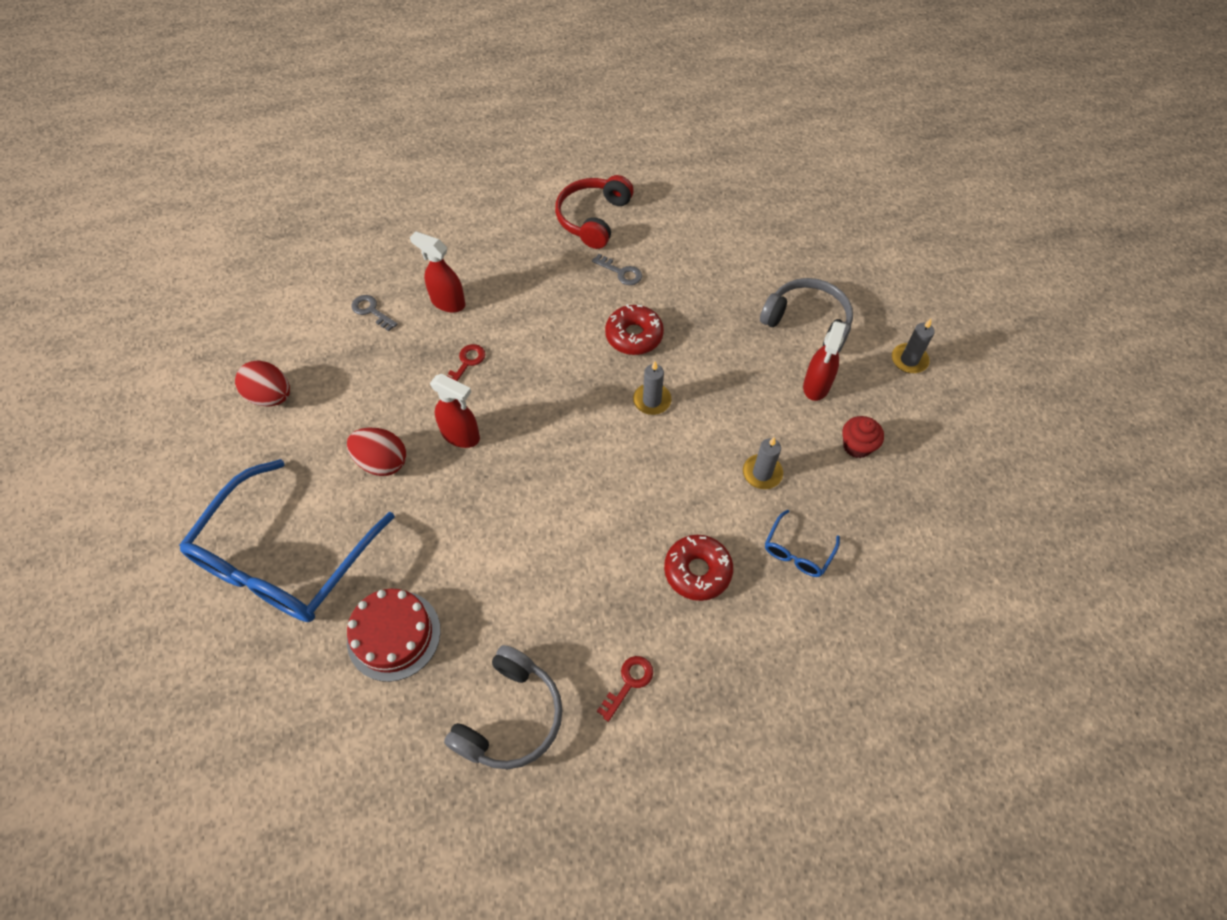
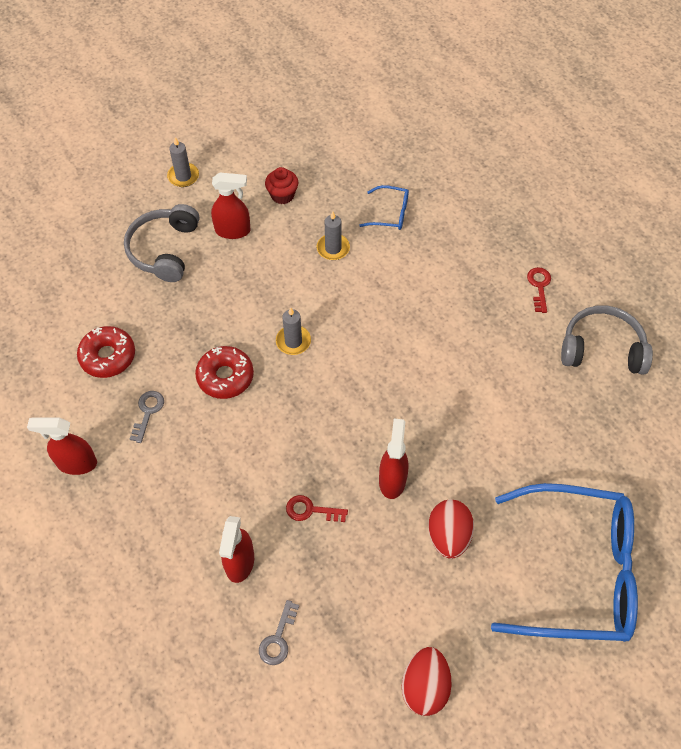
camera: 110 degrees left, 0 degrees up
(394, 635) = (590, 451): red cake -> none
(593, 218) = (76, 463): red headphones -> red spray bottle
(629, 683) = (539, 286): red key -> red key turned 75 degrees clockwise
(697, 571) = (435, 268): red donut -> red donut (108, 356)

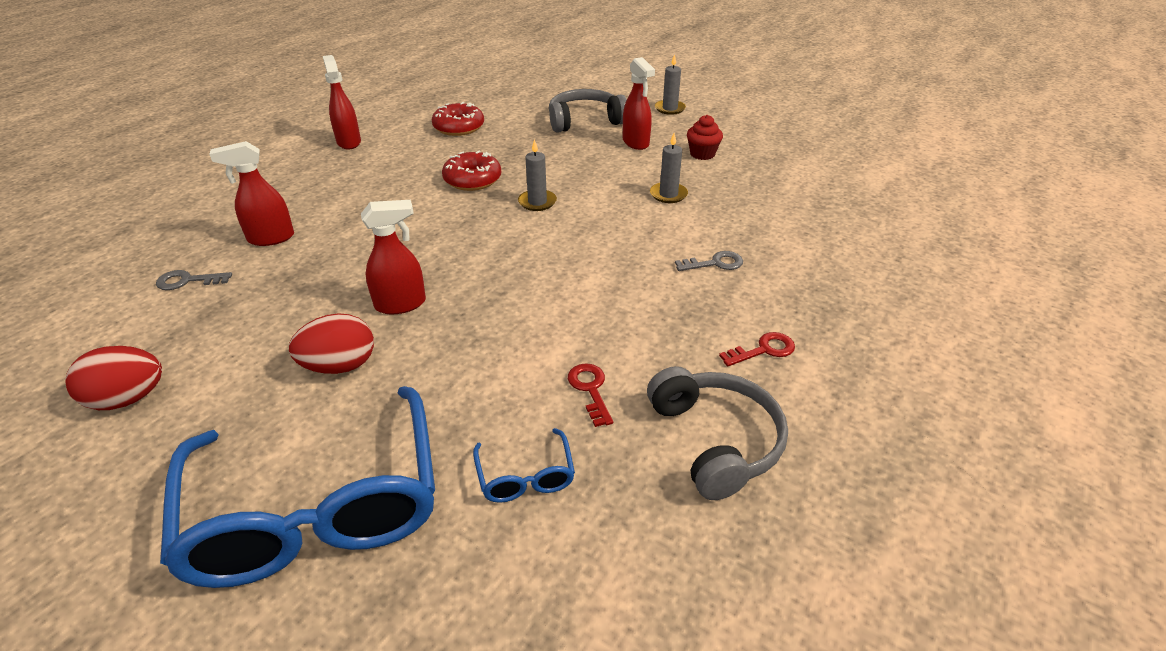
camera: 65 degrees right, 20 degrees down
(147, 412) = (413, 156): grey key -> grey key (715, 263)
(311, 510) = (342, 262): red key -> red key (590, 389)
(390, 213) = (749, 215): blue glasses -> blue glasses (525, 476)

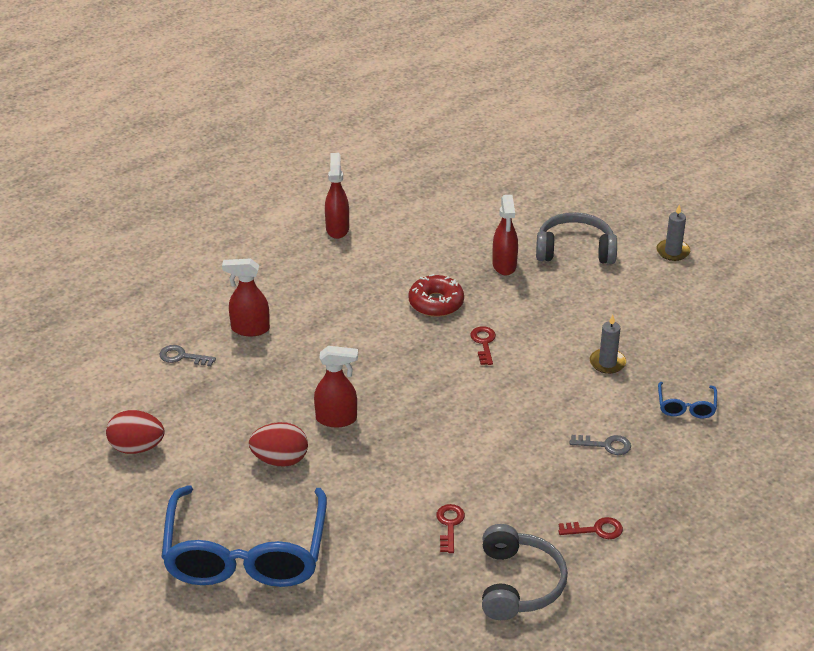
camera: 20 degrees right, 0 degrees up
(459, 127) = (446, 231): red donut -> none
(525, 476) = (380, 571): blue glasses -> blue glasses (686, 406)
(537, 202) = (483, 343): grey candle -> red key
(636, 143) = (611, 291): red spray bottle -> red spray bottle (504, 265)
(702, 154) = (669, 321): red cupcake -> none

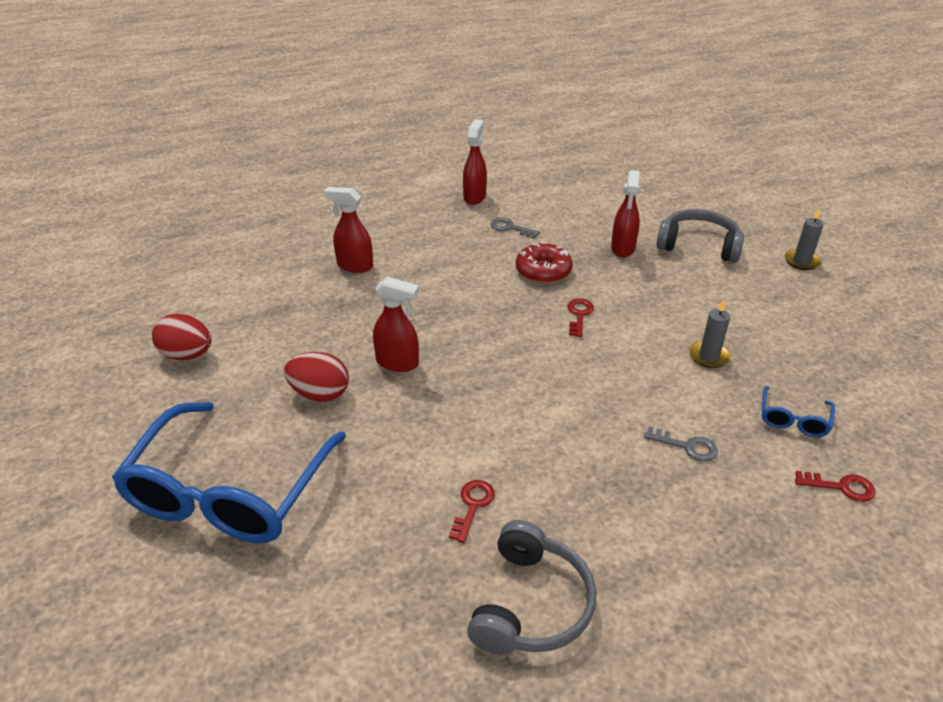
camera: 15 degrees right, 0 degrees up
(182, 357) = (279, 279): grey key -> grey key (510, 228)
(596, 530) = (651, 551): red key -> red key (841, 487)

